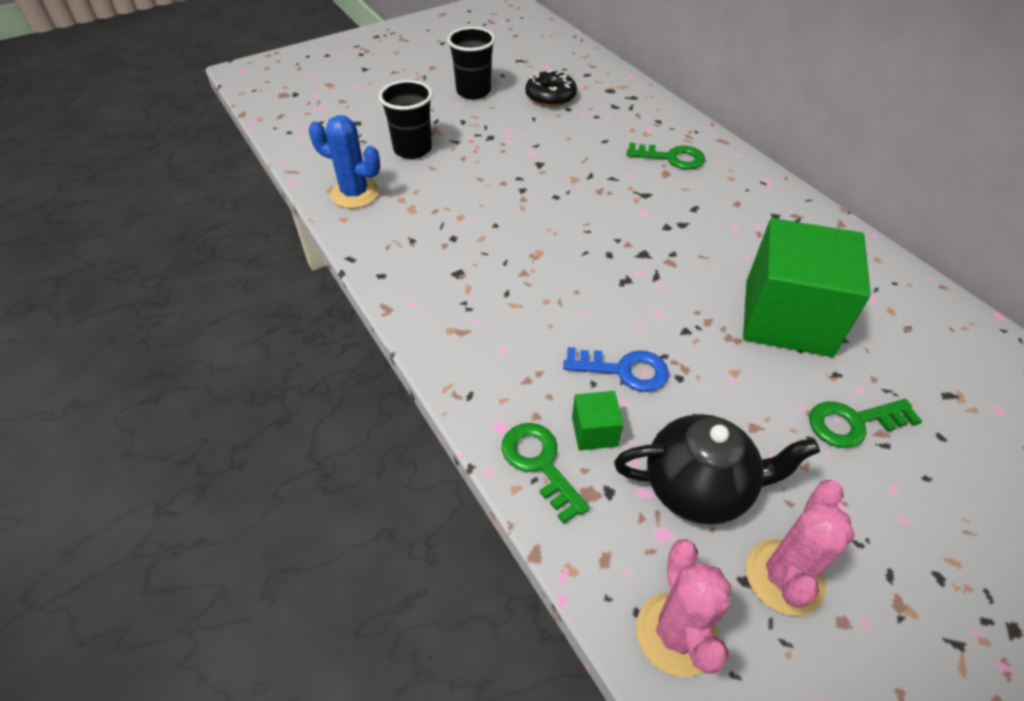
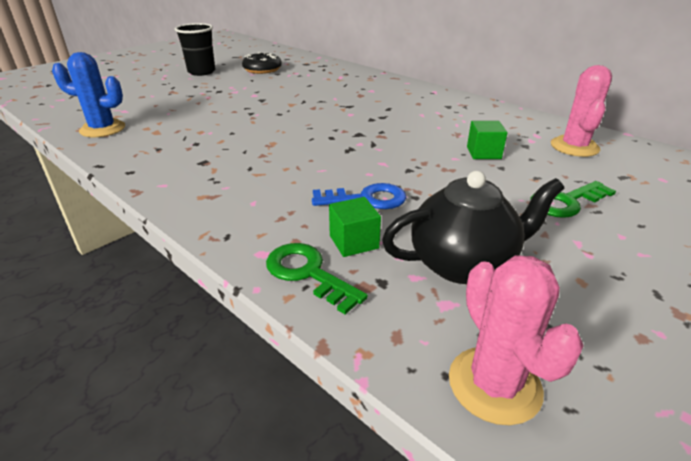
camera: 15 degrees left, 15 degrees down
(412, 149) = (154, 102): black cup -> none
(671, 158) = (361, 88): green key -> none
(784, 577) = (571, 314): pink cactus -> pink cactus (574, 147)
(787, 317) = (483, 153): green cube -> green cube, size x0.41

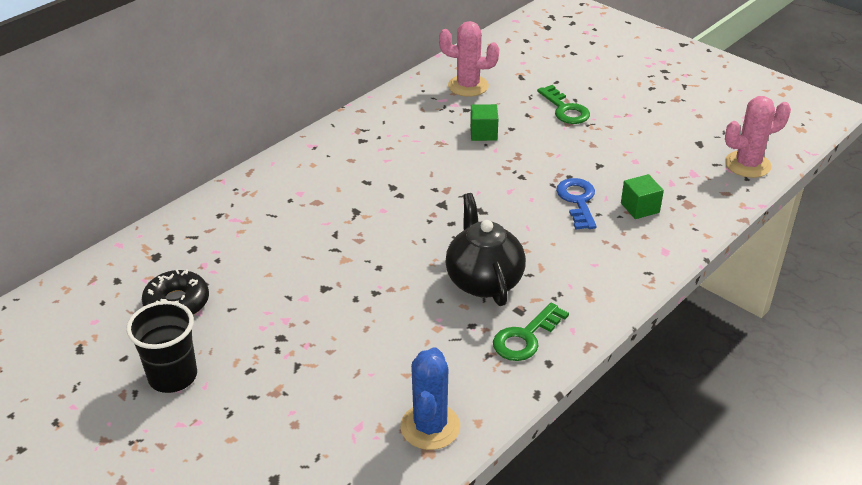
camera: 90 degrees left, 5 degrees up
(308, 273) = (681, 227): green key -> green key (525, 337)
(463, 264) = (653, 163): black teapot -> black teapot (483, 280)

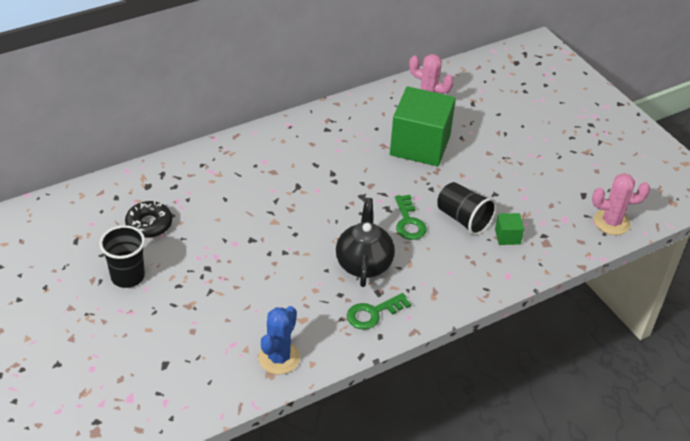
camera: 15 degrees right, 5 degrees up
(483, 133) = (420, 145): green cube -> green cube, size x2.45
(565, 109) = (493, 140): green key -> green key (408, 222)
(578, 201) = (463, 219): blue key -> black cup

